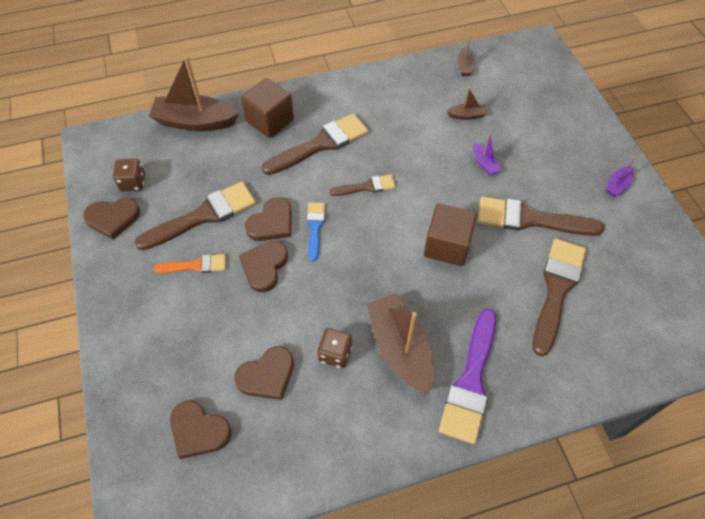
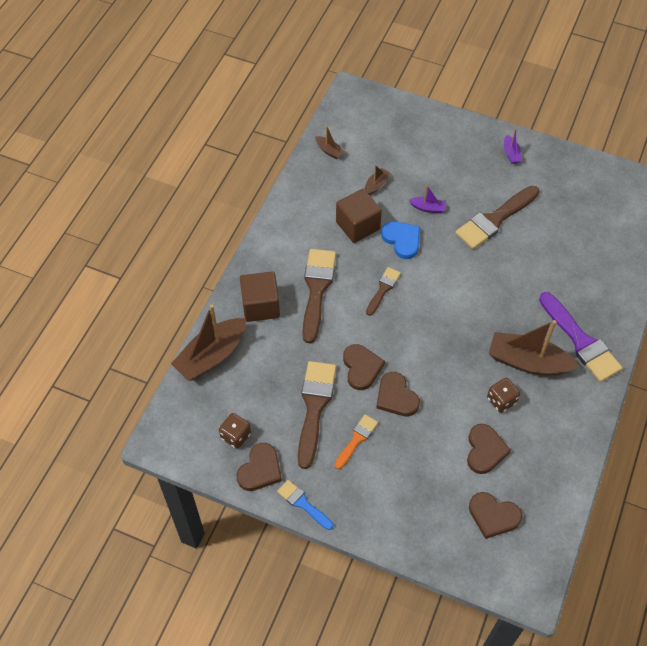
camera: 50 degrees left, 0 degrees up
(199, 430) = (493, 516): brown heart -> brown heart turned 45 degrees clockwise
(315, 227) = (390, 344): blue brush -> blue brush (303, 503)
(431, 167) = (402, 240): none -> blue heart
(447, 246) = (474, 279): brown cube -> brown cube (357, 225)
(556, 289) = (557, 248): brown brush -> none

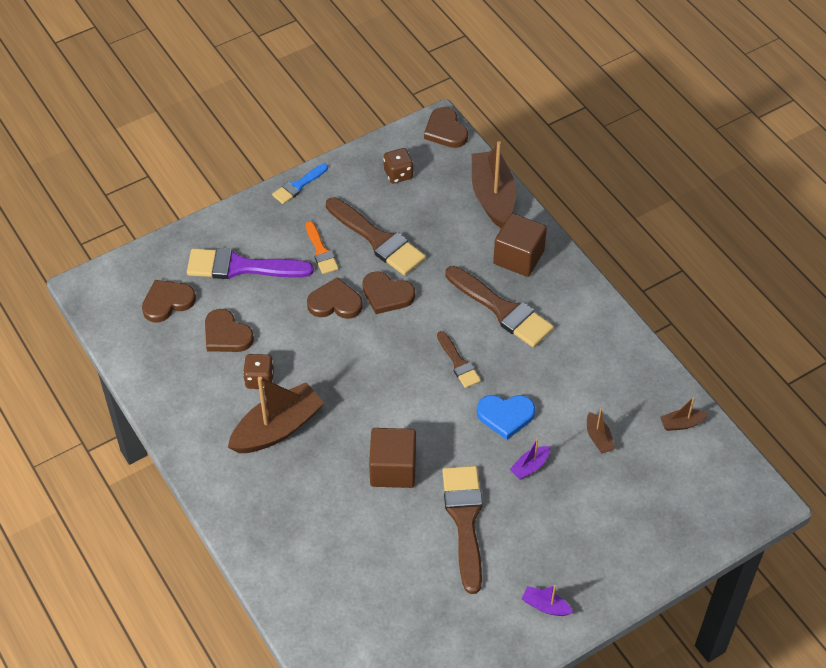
camera: 125 degrees right, 5 degrees down
(260, 469) = (353, 174): brown heart -> brown heart (445, 131)
(303, 503) = (298, 185): blue brush -> blue brush turned 150 degrees clockwise
(357, 225) = (555, 388): brown cube -> brown cube (393, 469)
(581, 341) = (258, 491): purple brush -> purple brush (241, 267)

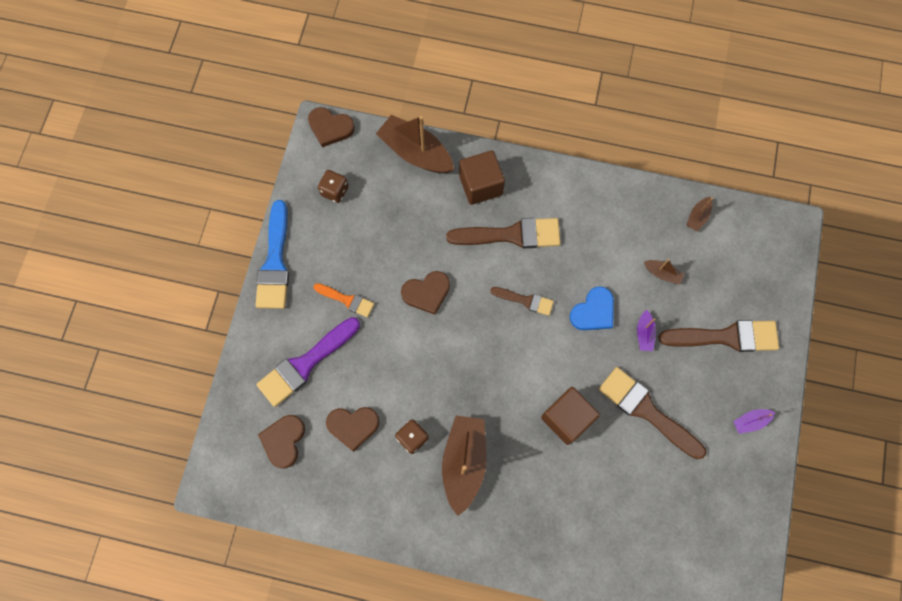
camera: 45 degrees left, 20 degrees up
(298, 185) = (275, 262): blue brush -> blue brush, size x1.82
(335, 303) = (399, 331): brown heart -> none
(377, 239) = (375, 255): brown brush -> brown brush (726, 337)

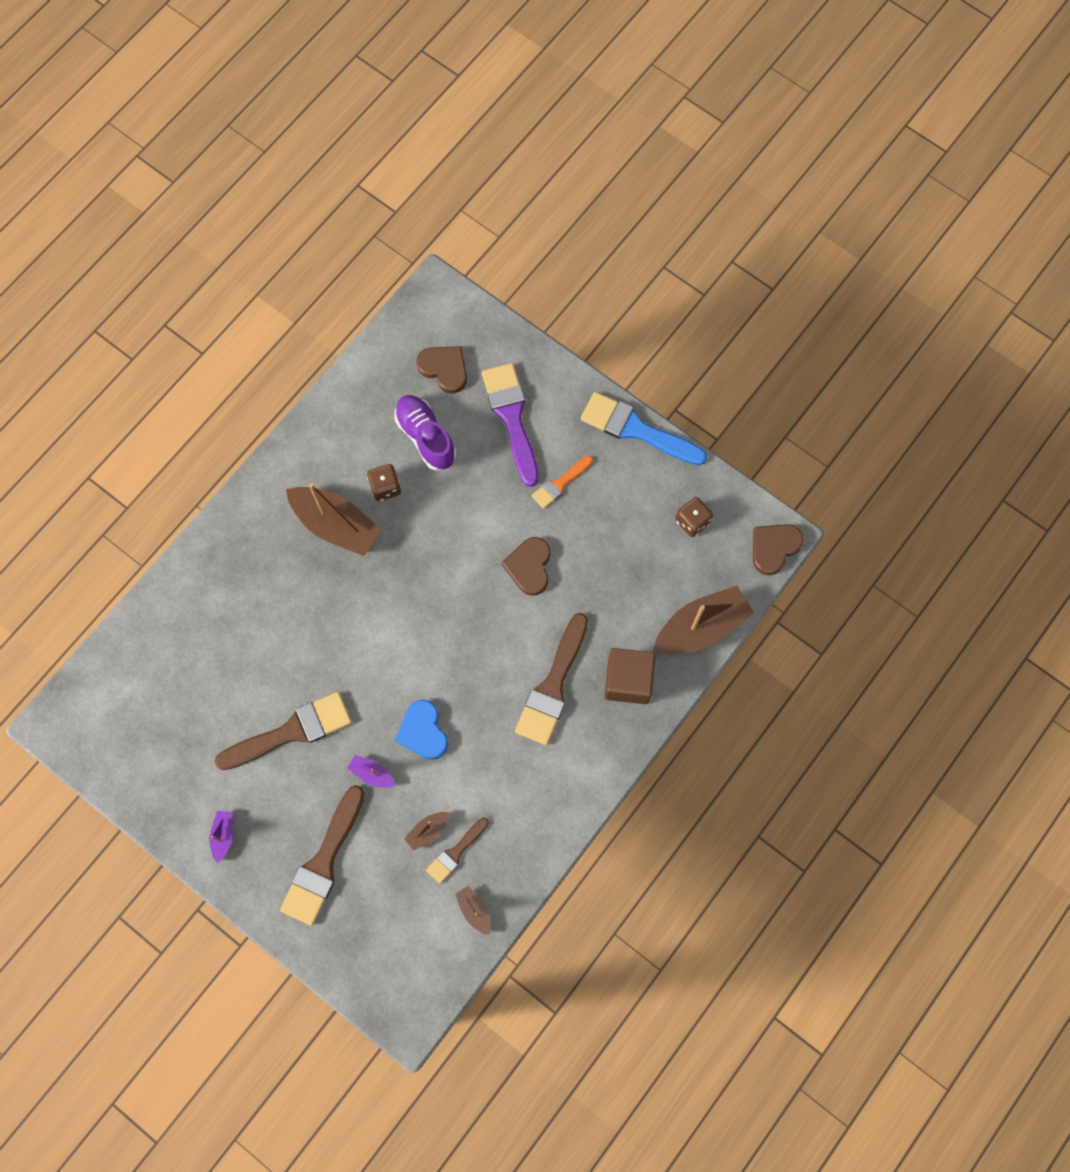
camera: 115 degrees right, 0 degrees up
(353, 426) = (426, 437): brown heart -> purple shoe
(525, 300) = (470, 665): brown brush -> brown brush (456, 852)
(567, 418) = (326, 646): brown cube -> none

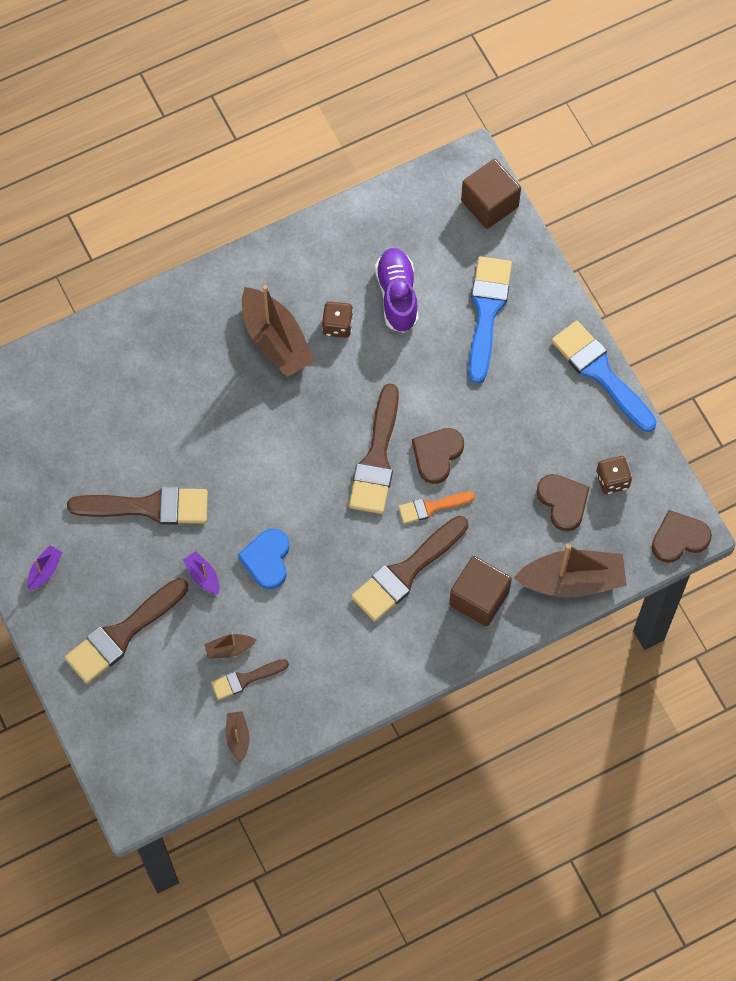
camera: 25 degrees right, 5 degrees down
(444, 369) = (445, 240): brown heart -> brown heart (563, 502)
(468, 319) = (489, 204): none -> brown cube
(477, 593) = (377, 458): none -> brown brush
(511, 417) = (487, 312): purple brush -> blue brush
(560, 484) = (503, 392): orange brush -> orange brush (431, 507)

